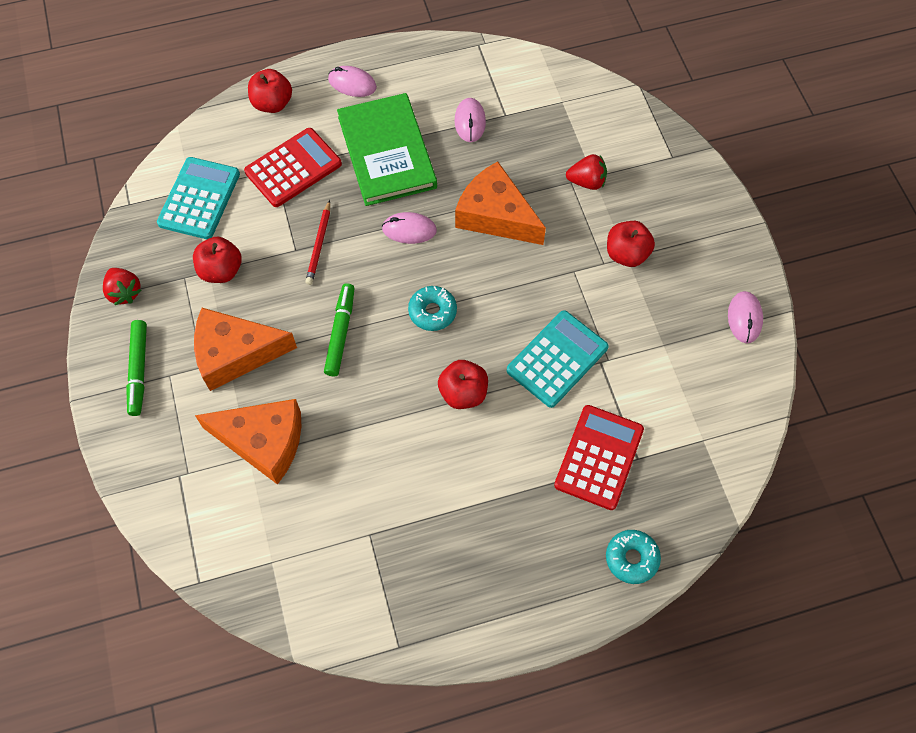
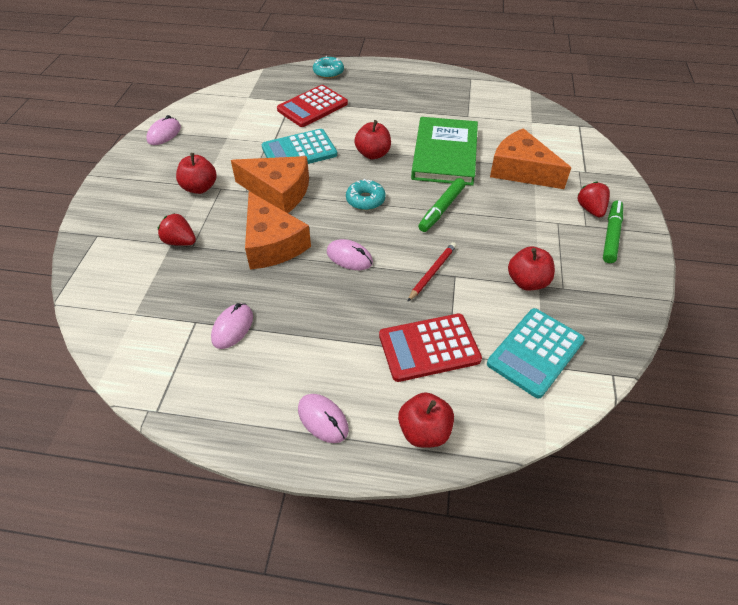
camera: 155 degrees left, 15 degrees down
(125, 292) = (621, 294): red strawberry -> red strawberry (590, 209)
(235, 354) = (529, 222): orange cheese -> orange cheese (278, 191)
(387, 152) = (329, 328): green book -> green book (444, 154)

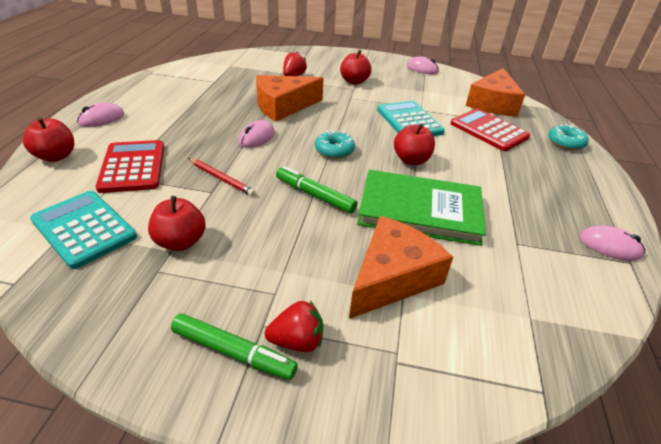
camera: 90 degrees right, 10 degrees down
(232, 328) = (202, 92): pink mouse -> pink mouse (609, 246)
(278, 191) = (349, 110): orange cheese -> orange cheese (492, 103)

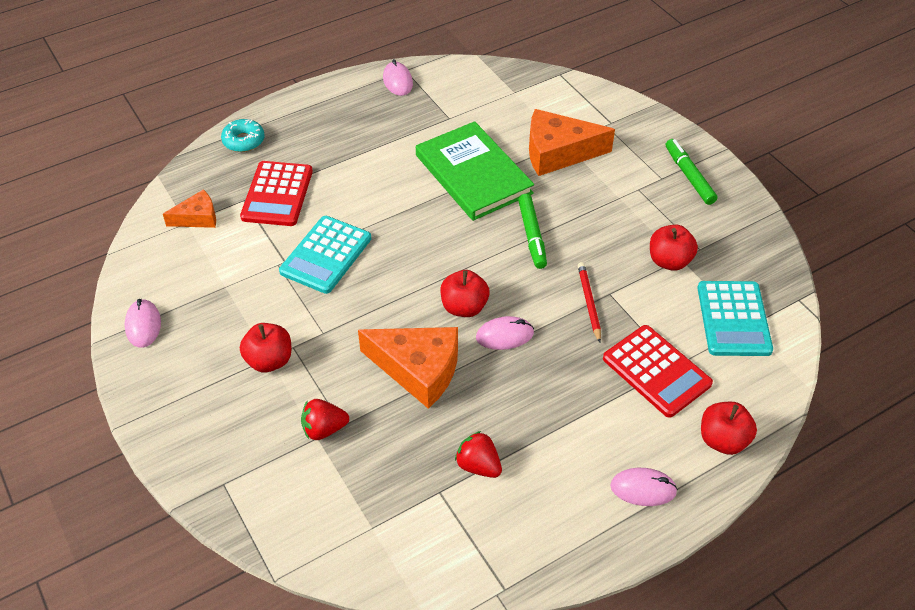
camera: 130 degrees left, 10 degrees up
(132, 167) = (656, 371): red calculator -> red calculator turned 75 degrees counterclockwise
(297, 341) = (651, 160): red strawberry -> red strawberry (478, 465)
(334, 150) = (454, 268): turquoise donut -> none
(411, 160) = (405, 214): red apple -> red apple (464, 307)
(492, 103) = (197, 217): orange cheese -> orange cheese, size x0.56

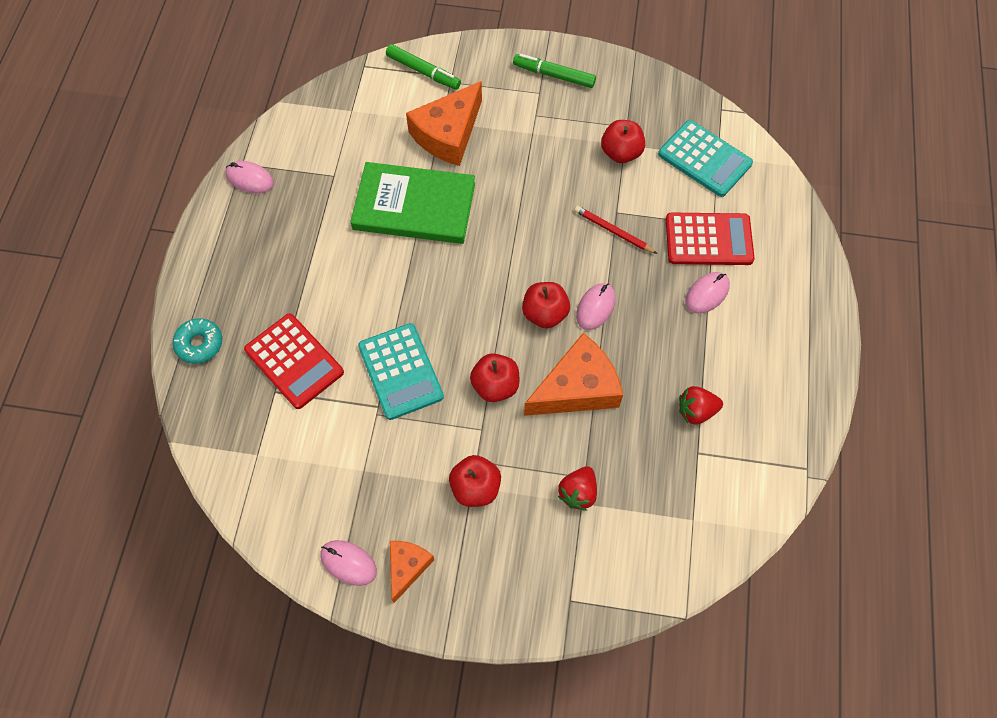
camera: 50 degrees left, 15 degrees up
(197, 217) = (260, 441): orange cheese -> orange cheese (407, 567)
(532, 235) = (516, 217): green marker -> green marker (423, 72)
(643, 489) = (795, 325): pink mouse -> pink mouse (707, 294)
(723, 440) = (795, 248): red apple -> red apple (495, 386)

